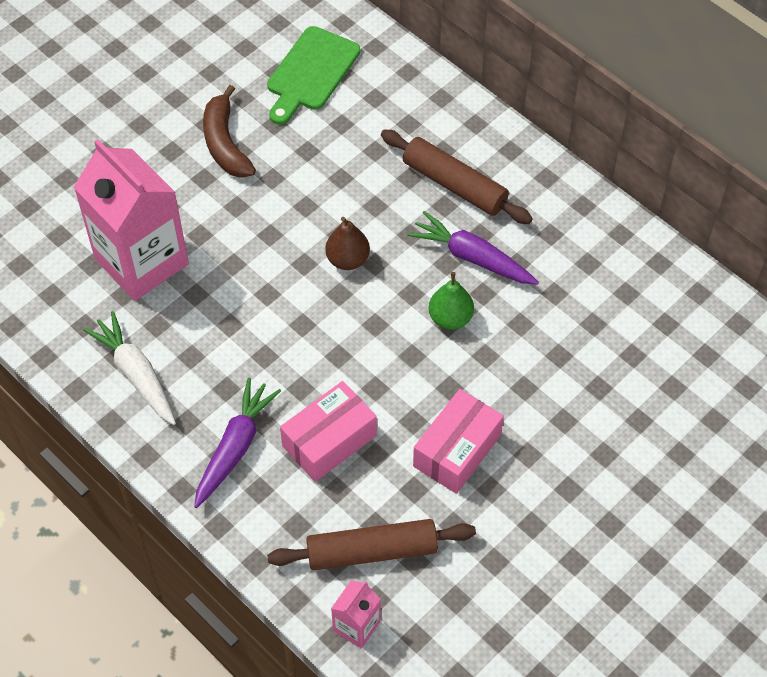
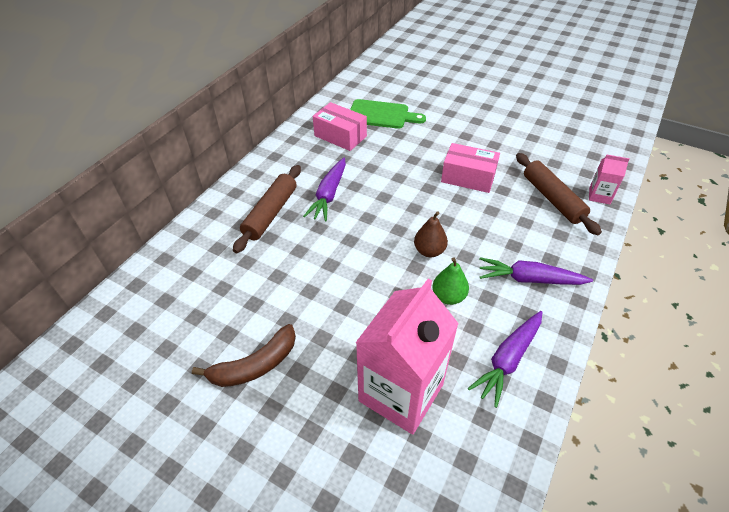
camera: 105 degrees left, 10 degrees down
(136, 374) = (508, 360): white carrot -> purple carrot
(311, 72) = (166, 322): green cutting board -> green cutting board (381, 115)
(329, 441) = (495, 232): pink box -> pink box (340, 136)
(347, 259) = (351, 255): brown pear -> brown pear (429, 251)
(450, 318) = (379, 196): green pear -> green pear (448, 296)

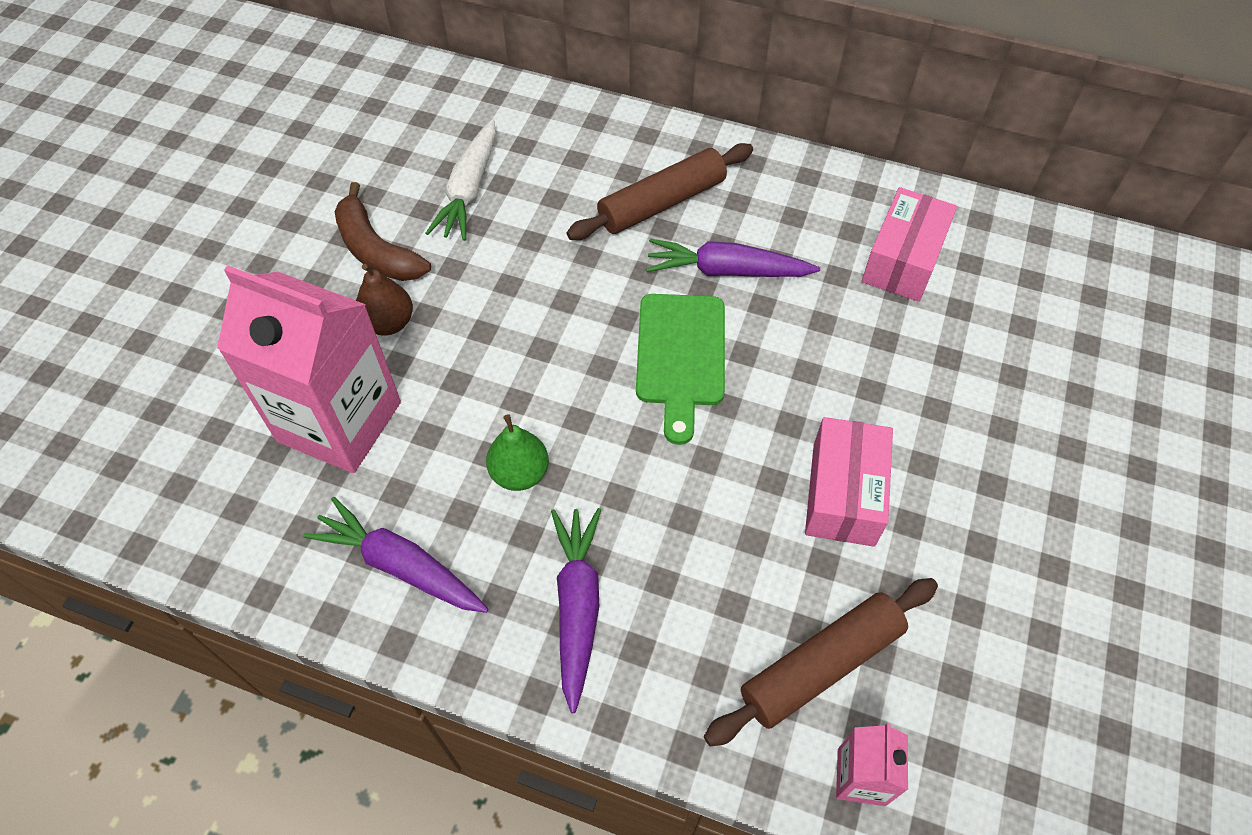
camera: 80 degrees right, 10 degrees up
(221, 306) = (469, 190): none -> white carrot
(271, 213) = (662, 203): brown rolling pin -> brown rolling pin turned 45 degrees counterclockwise
(381, 115) = (1004, 317): green cutting board -> green cutting board (680, 356)
(429, 251) = (619, 437): brown pear -> brown pear (388, 323)

